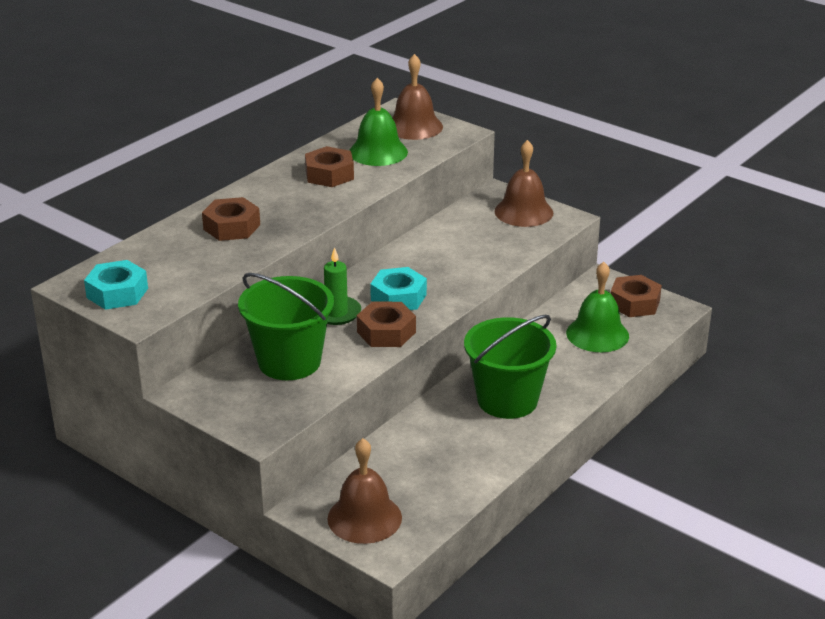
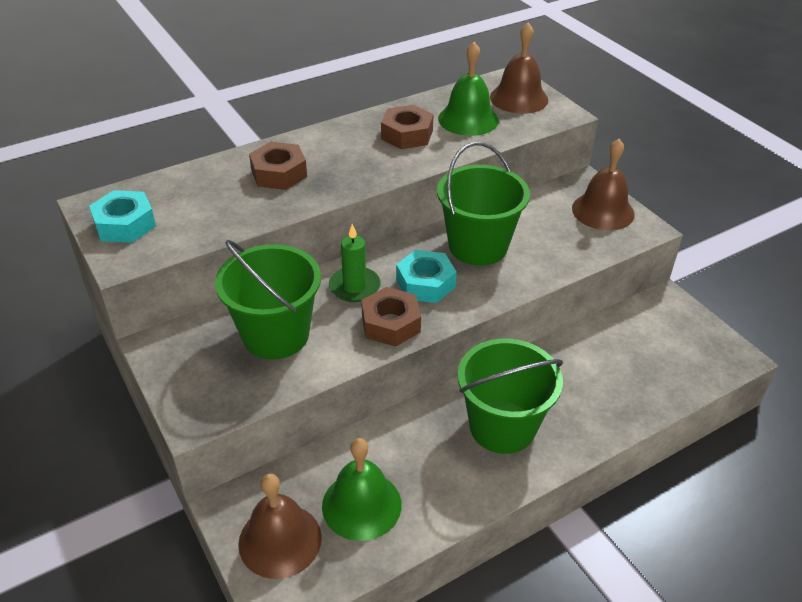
camera: 20 degrees right, 10 degrees up
(428, 260) = (478, 246): none -> green bucket
(597, 334) = (635, 367): green bell -> green bell (361, 505)
(634, 303) = (691, 338): brown nut -> none

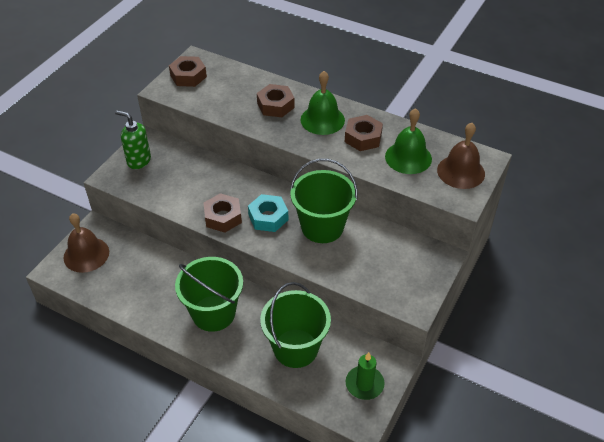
camera: 60 degrees right, 5 degrees up
(125, 224) = (188, 76): turquoise nut -> brown nut
(193, 371) = (138, 161): none -> green soap dispenser
(276, 335) = (183, 177): green bucket -> green bucket (295, 348)
(354, 287) = (242, 189): green candle -> green candle (364, 384)
(361, 505) = (123, 275): green bell -> green bell (322, 120)
(603, 211) = (415, 277): brown bell -> none

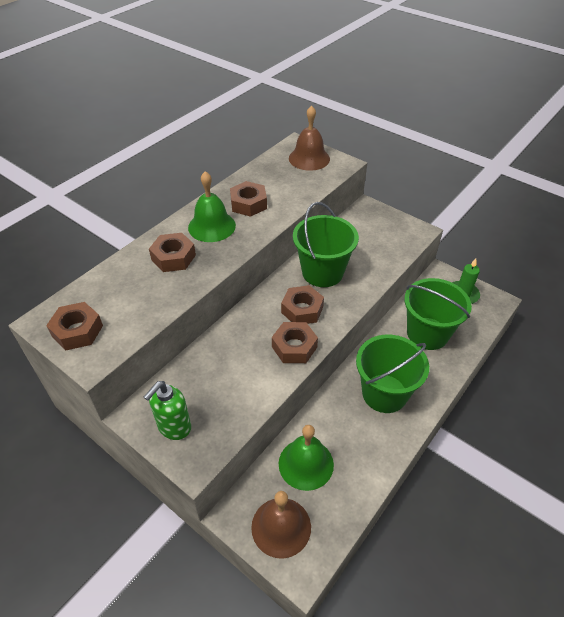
camera: 80 degrees left, 0 degrees up
(268, 217) = (302, 310): turquoise nut -> brown nut
(408, 157) = (284, 182): green bell -> green bell (306, 464)

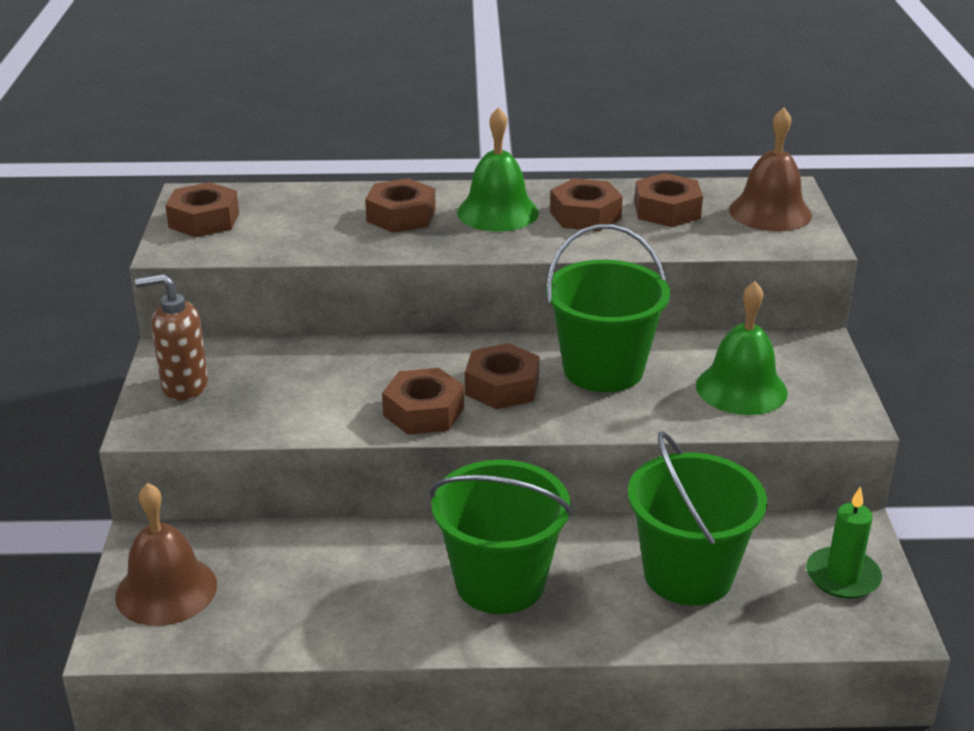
camera: 50 degrees right, 15 degrees down
(174, 427) = (184, 386): green soap dispenser -> brown soap dispenser
(274, 181) = (667, 210): none -> brown nut
(306, 464) = (286, 564): green bell -> green bell (741, 388)

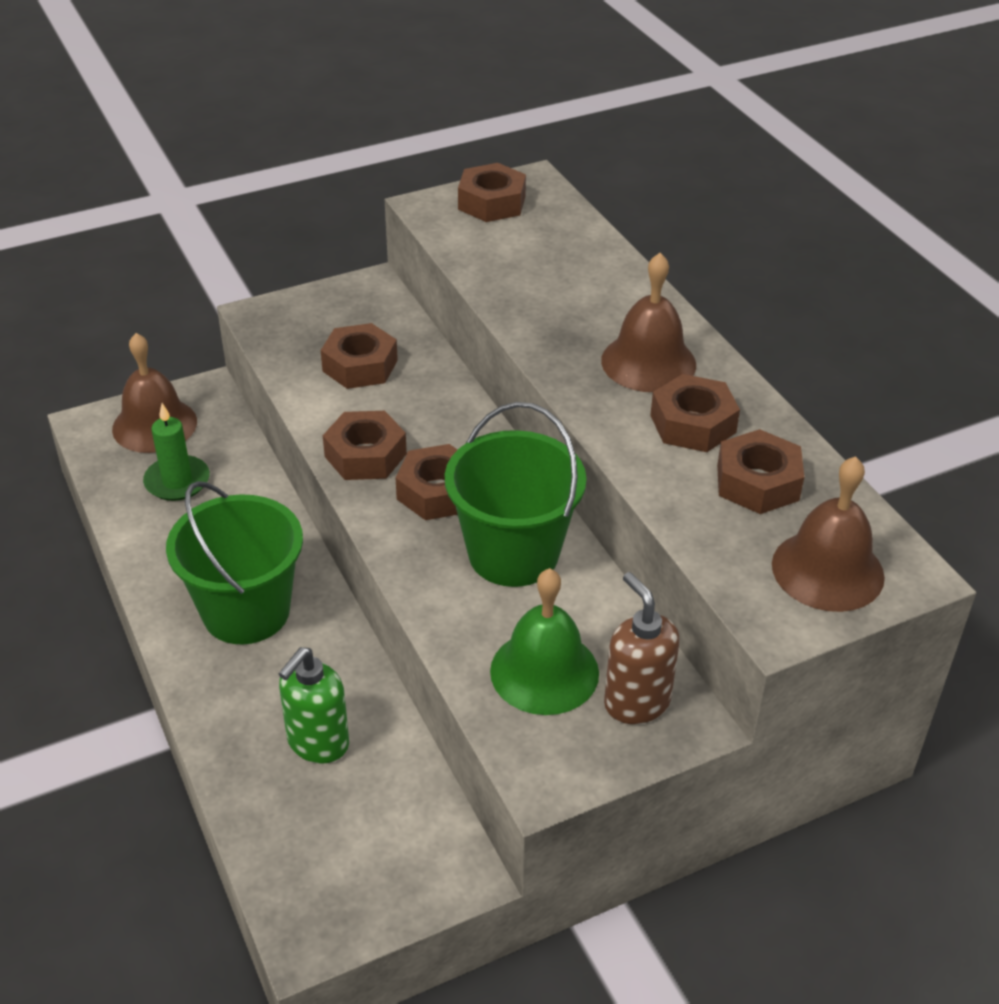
camera: 65 degrees right, 10 degrees up
(184, 386) = (325, 311): brown soap dispenser -> brown soap dispenser (636, 702)
(401, 216) = (589, 305): brown nut -> brown nut (360, 365)
(497, 212) = (648, 362): green bell -> brown bell
(688, 574) = (317, 743): green bucket -> green soap dispenser
(842, 576) = (372, 875): green candle -> green candle (177, 481)

